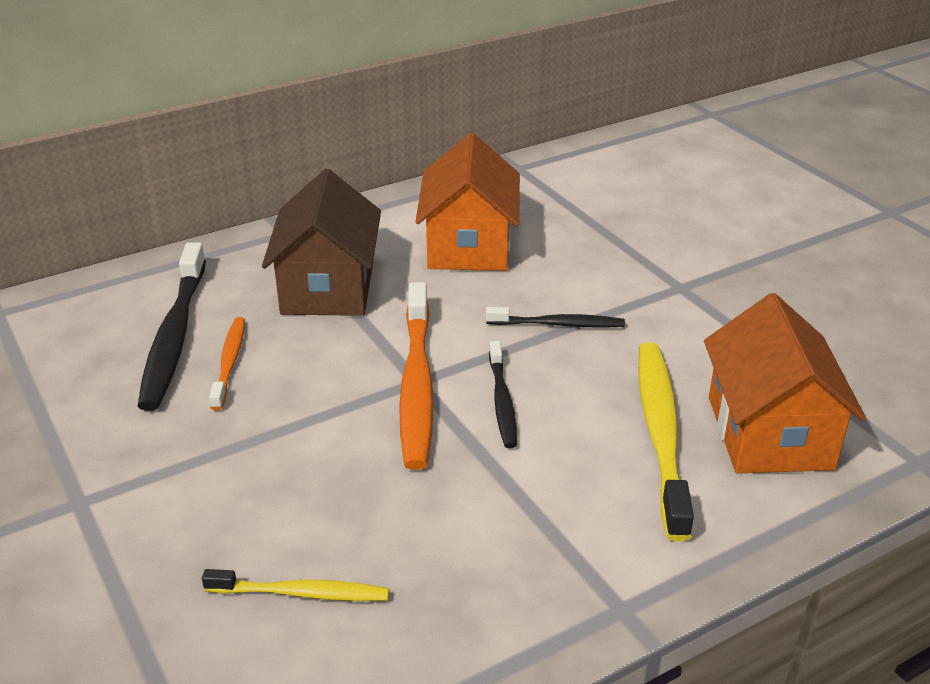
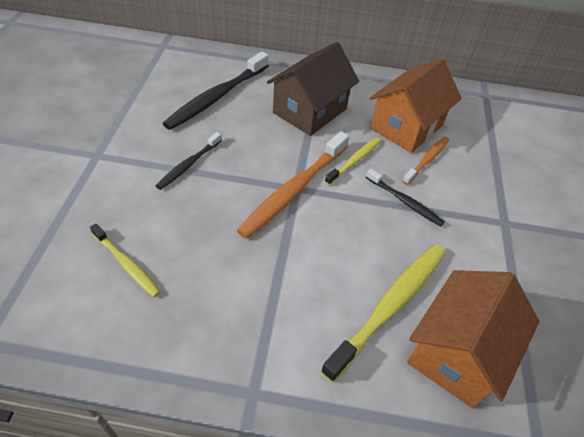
camera: 35 degrees right, 15 degrees up
(229, 362) = (225, 124): orange toothbrush -> orange toothbrush (427, 160)
(451, 313) = (354, 161): none -> yellow toothbrush
(502, 401) = (325, 227): black toothbrush -> black toothbrush (188, 165)

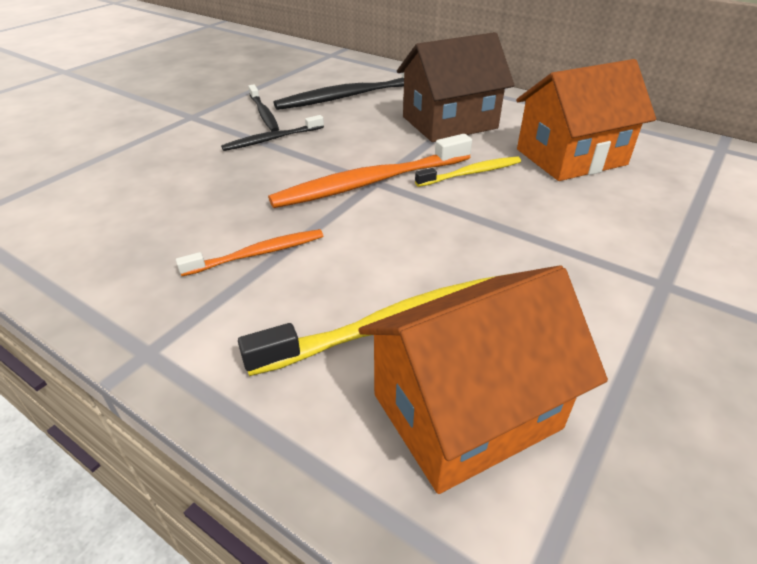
camera: 30 degrees right, 10 degrees down
(126, 264) = (133, 199): yellow toothbrush -> none
(405, 201) = (512, 224): black toothbrush -> black toothbrush (264, 114)
(427, 160) = (578, 192): orange toothbrush -> orange toothbrush (258, 254)

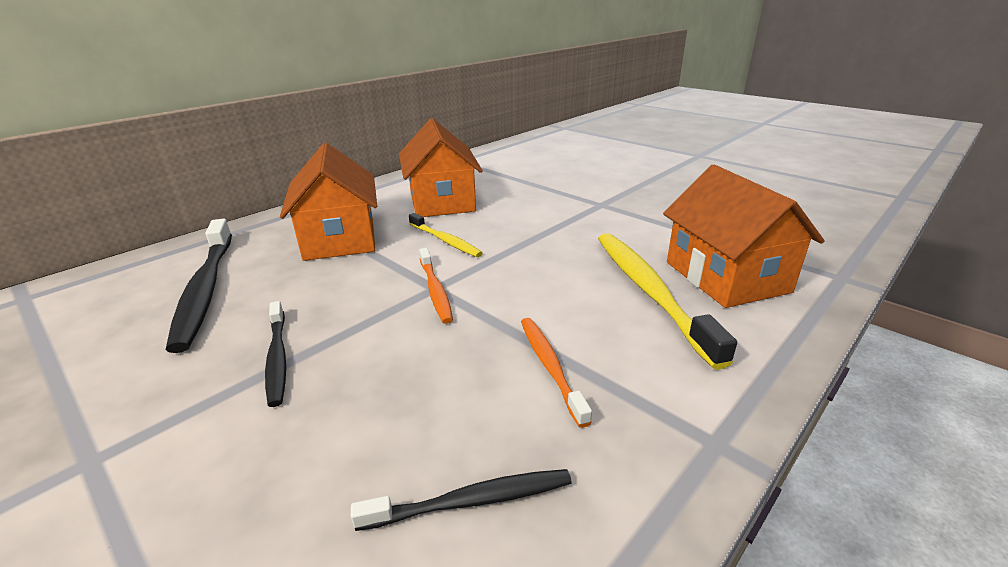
camera: 80 degrees left, 10 degrees down
(264, 114) = (180, 366): black toothbrush -> black toothbrush (471, 501)
(370, 182) = (435, 290): orange toothbrush -> orange toothbrush, size x0.56
(449, 122) = (340, 238): brown house -> orange house
(471, 173) = (445, 240): yellow toothbrush -> yellow toothbrush turned 150 degrees clockwise

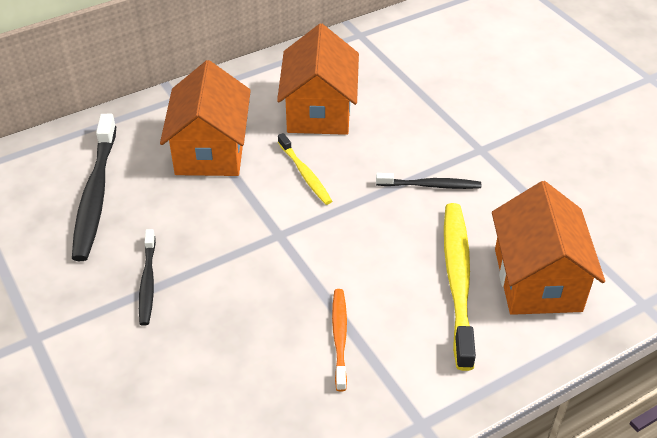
camera: 15 degrees right, 15 degrees up
(435, 290) = (278, 238): orange toothbrush -> none
(471, 501) = (252, 421): black toothbrush -> black toothbrush (430, 185)

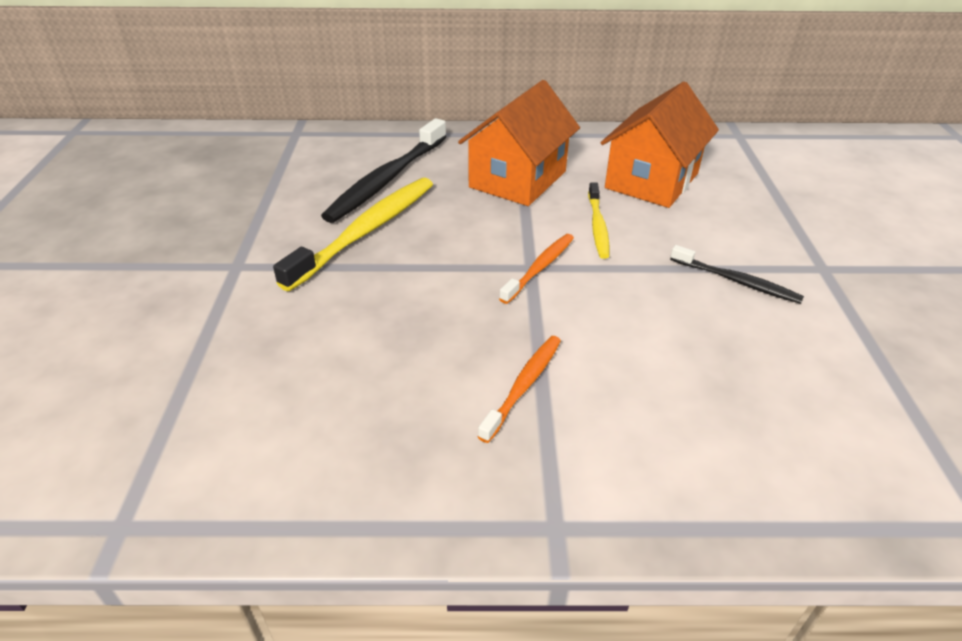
camera: 30 degrees right, 5 degrees down
(147, 282) = (371, 260): black toothbrush -> none
(286, 233) = (540, 268): none -> orange toothbrush
(458, 280) = (711, 386): yellow toothbrush -> yellow toothbrush (366, 231)
(537, 280) = (825, 428): orange house -> none

